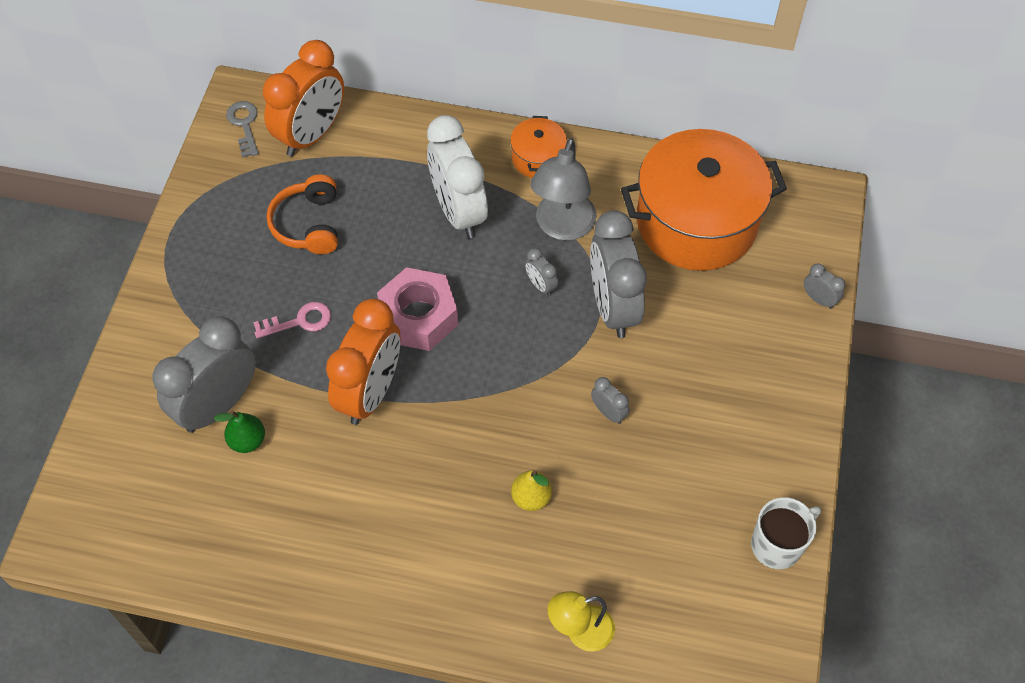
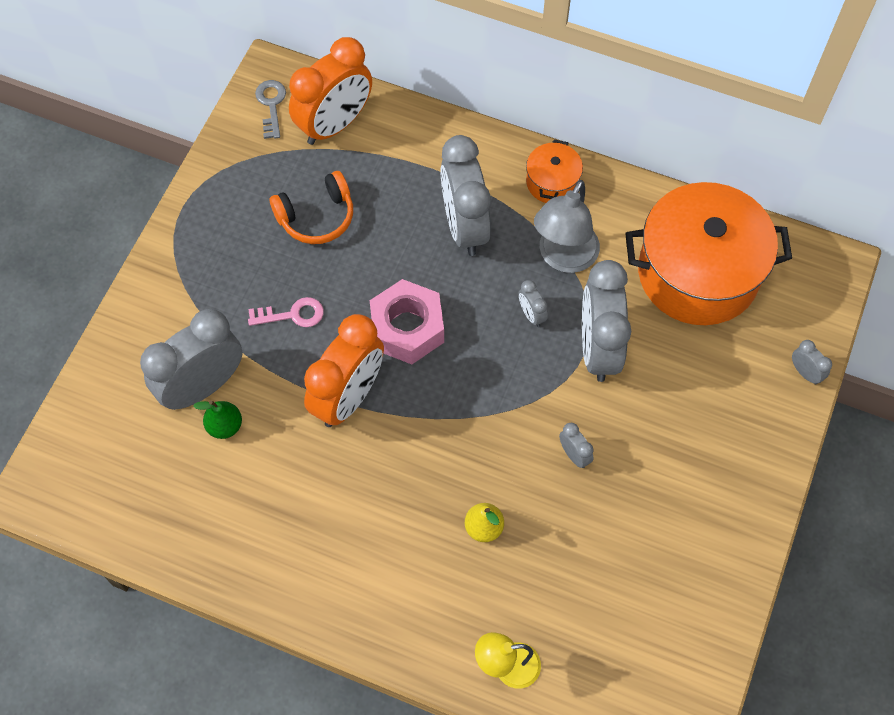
camera: 10 degrees right, 5 degrees up
(308, 224) = (317, 217): orange headphones -> orange headphones turned 120 degrees counterclockwise
(458, 212) = (464, 226): white clock -> grey clock
(777, 545) = (714, 615): white mug -> none

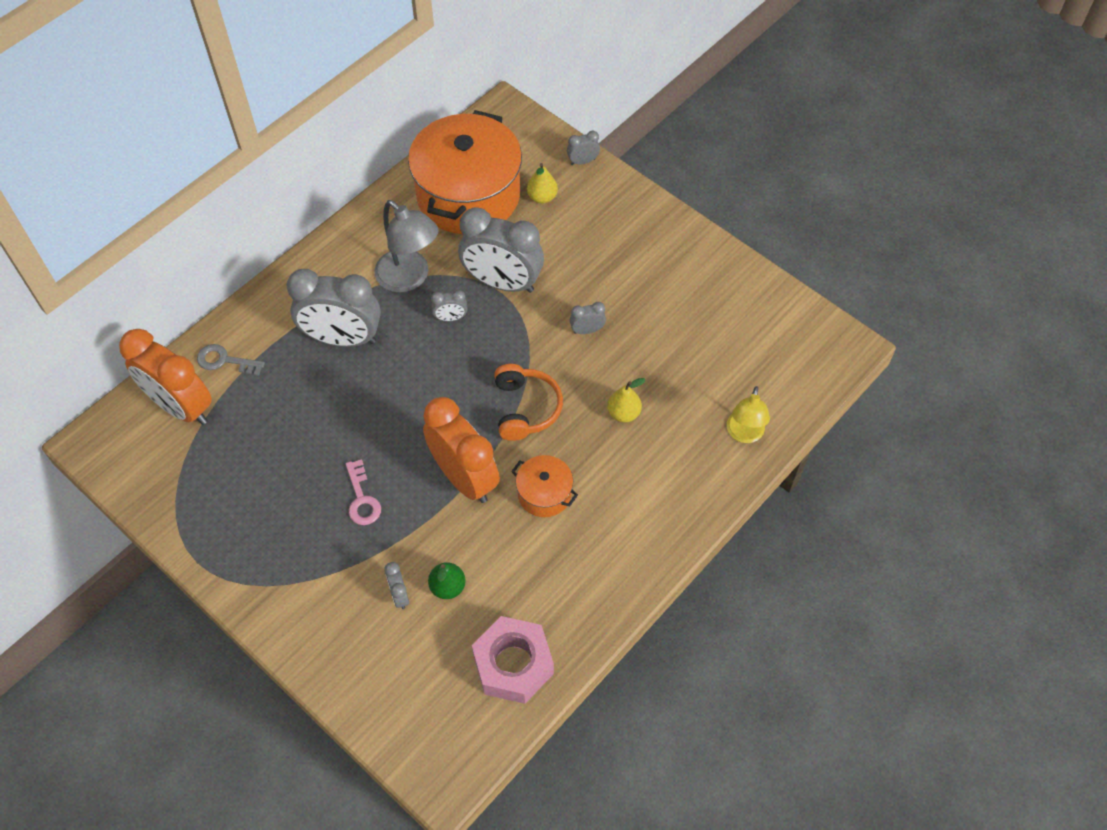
camera: 70 degrees left, 5 degrees down
(203, 386) = (399, 595): grey clock -> grey clock, size x0.42
(271, 105) = (128, 453): grey key -> grey key (225, 361)
(292, 314) = (362, 499): pink key -> pink key turned 150 degrees clockwise
(317, 217) = (271, 450): orange headphones -> orange headphones (525, 408)
(334, 125) = (181, 406): orange clock -> orange clock turned 150 degrees clockwise
(407, 328) = (419, 412): pink nut -> pink nut (513, 664)
(552, 182) = (334, 262): orange pot -> orange pot (544, 494)
(732, 347) = (542, 197): none -> yellow pear

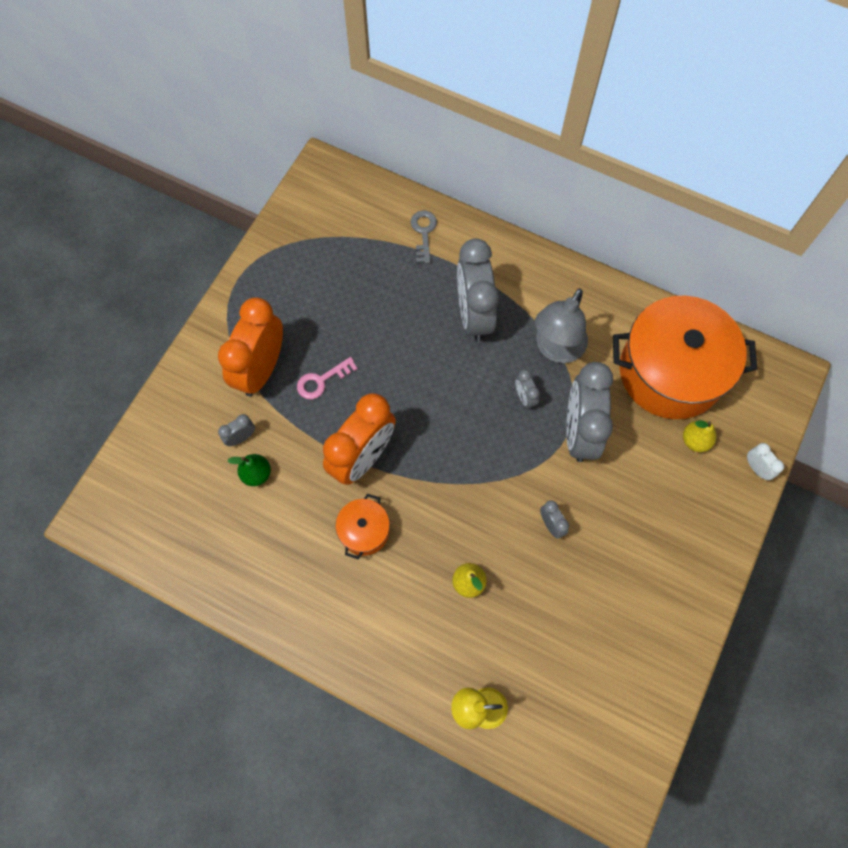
camera: 75 degrees right, 10 degrees up
(181, 406) = (371, 217): orange clock -> orange clock (261, 369)
(513, 664) = (197, 547): pink nut -> none
(525, 408) = (448, 490): orange headphones -> none
(583, 161) = (756, 468): grey clock -> white clock

